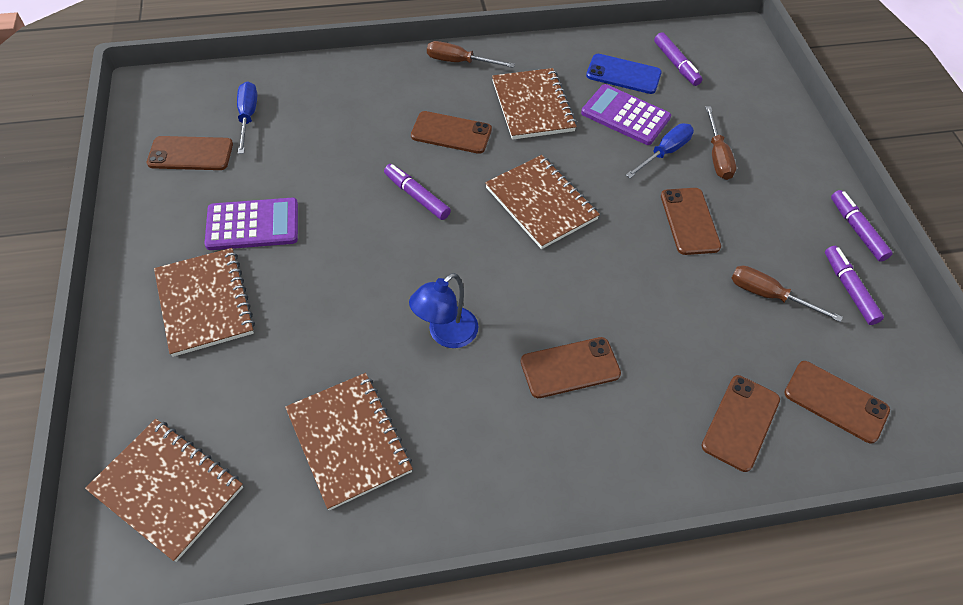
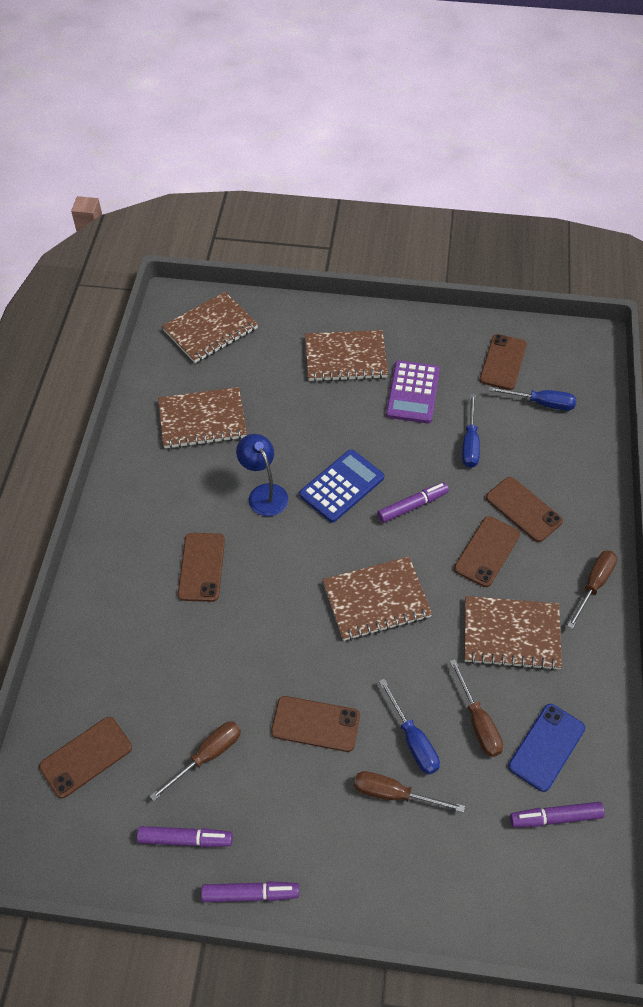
camera: 110 degrees right, 0 degrees up
(318, 164) = (470, 443): none -> blue screwdriver
(410, 262) = (342, 486): none -> blue calculator
(625, 115) = (478, 722): purple calculator -> brown screwdriver
(740, 422) = (103, 671): brown phone -> brown phone (523, 509)

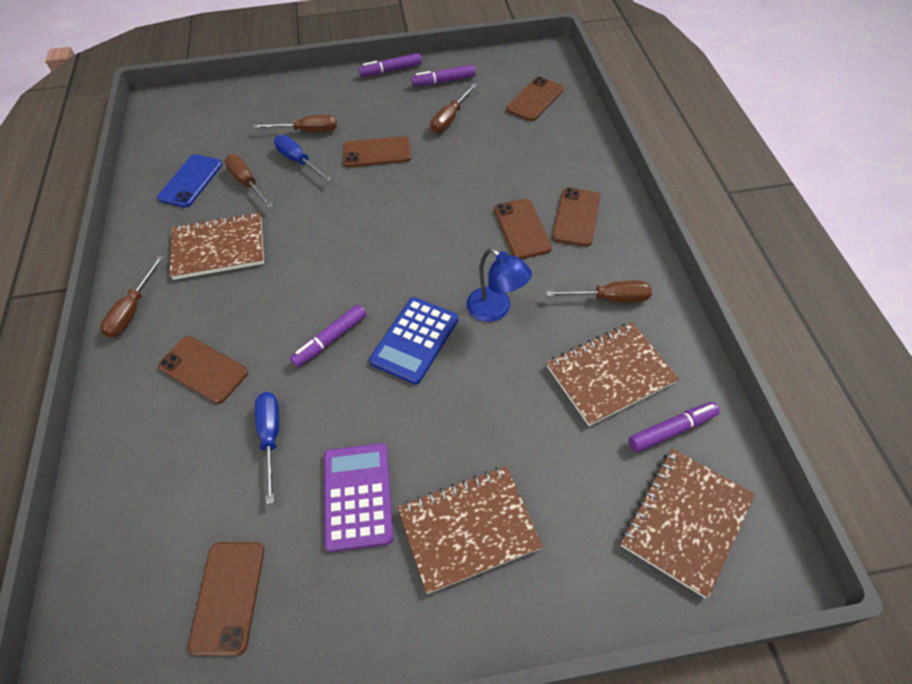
camera: 165 degrees right, 0 degrees up
(164, 477) = (610, 298): none -> brown screwdriver
(376, 600) = (349, 244): brown notebook -> none
(487, 551) = (244, 314): brown phone -> brown phone (576, 217)
(541, 403) = (172, 532): blue screwdriver -> none
(555, 817) = (187, 145): purple marker -> purple marker (671, 430)

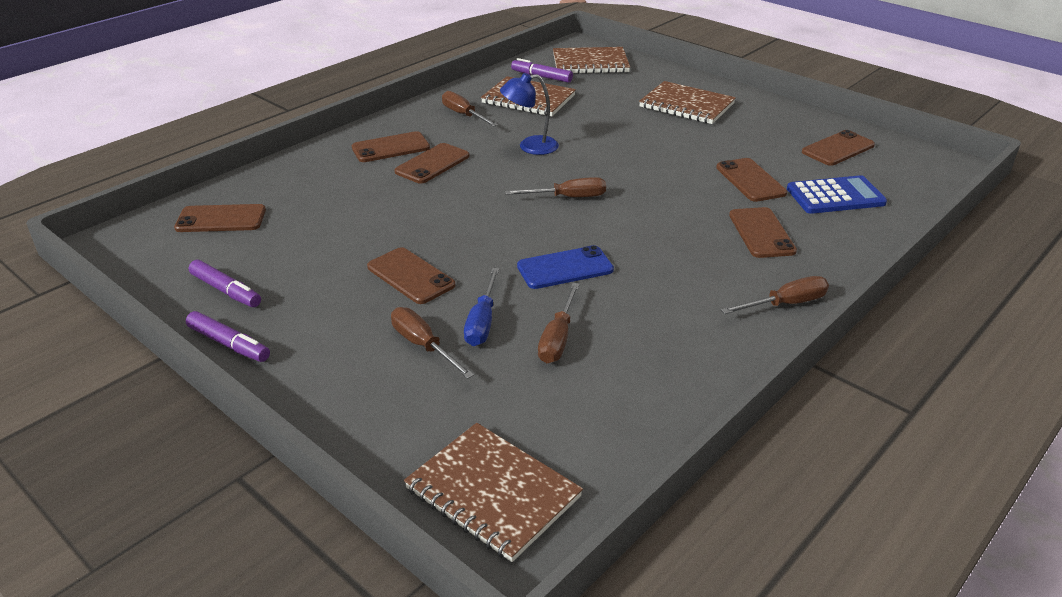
camera: 130 degrees left, 20 degrees down
(191, 181) = (608, 385): blue phone -> blue phone (565, 268)
(219, 248) = (658, 300): brown notebook -> brown notebook (493, 493)
(271, 437) = (750, 180): blue screwdriver -> brown phone
(331, 340) = (651, 194): purple marker -> none
(358, 496) = (727, 138): purple calculator -> none
(414, 340) = (600, 164): blue calculator -> blue calculator (835, 196)
(450, 119) = (304, 256): brown screwdriver -> brown screwdriver (568, 197)
(496, 310) = (530, 146): blue lamp -> blue lamp turned 105 degrees counterclockwise

